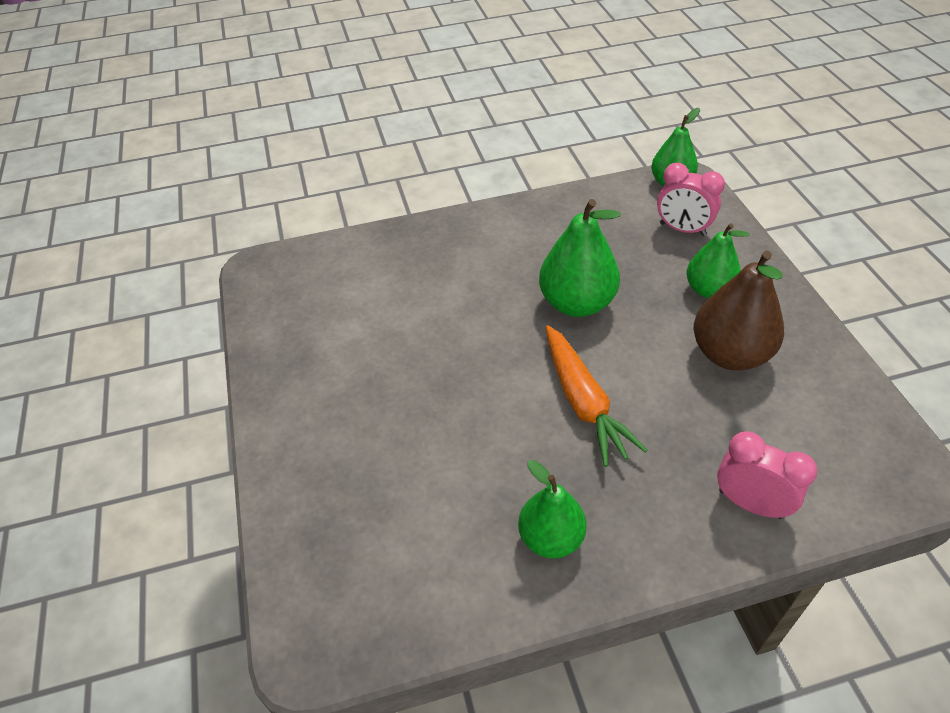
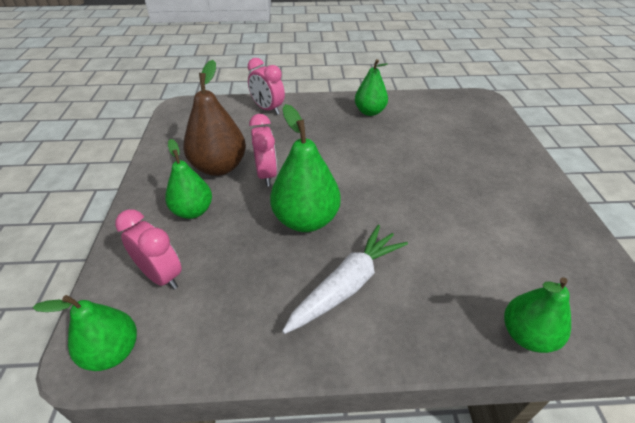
camera: 170 degrees left, 5 degrees down
(359, 244) = (526, 335): none -> green pear
(512, 252) = (347, 285): none -> white carrot
(583, 402) = (330, 157): orange carrot -> none
(657, 354) = (266, 175): none -> pink clock

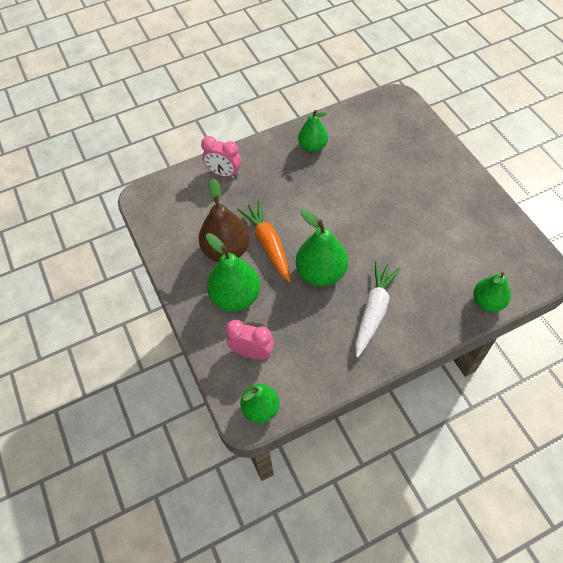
camera: 20 degrees left, 15 degrees up
(193, 211) = (235, 297): green pear -> green pear, size x1.50
(266, 175) = (268, 244): pink clock -> orange carrot

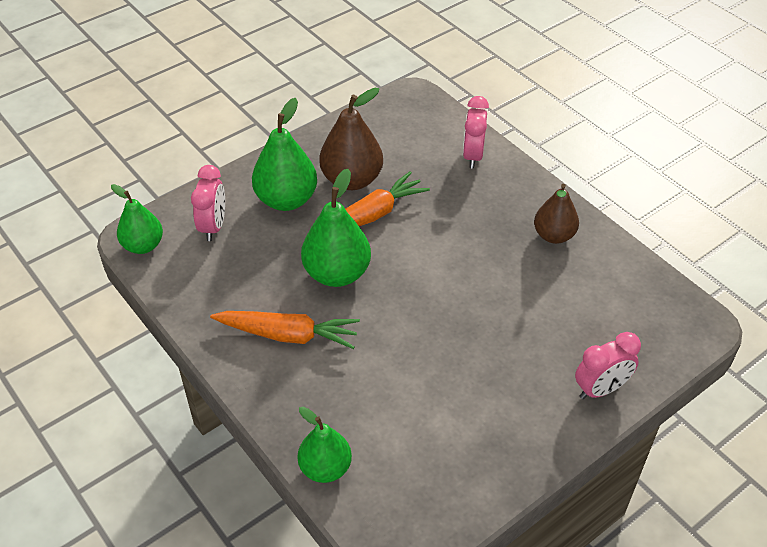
camera: 75 degrees right, 10 degrees down
(312, 147) = (553, 235): green pear -> brown pear
(374, 311) = (288, 335): white carrot -> orange carrot
(439, 153) = (600, 389): none -> pink clock

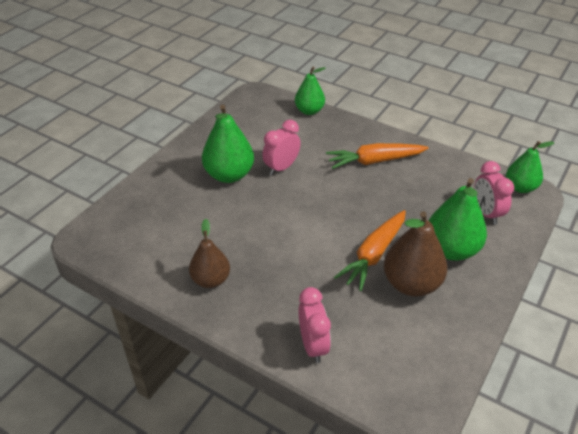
camera: 160 degrees right, 5 degrees down
(337, 273) = (369, 204): green pear -> green pear (229, 175)
(600, 389) = (158, 180): pink clock -> pink clock (281, 168)

